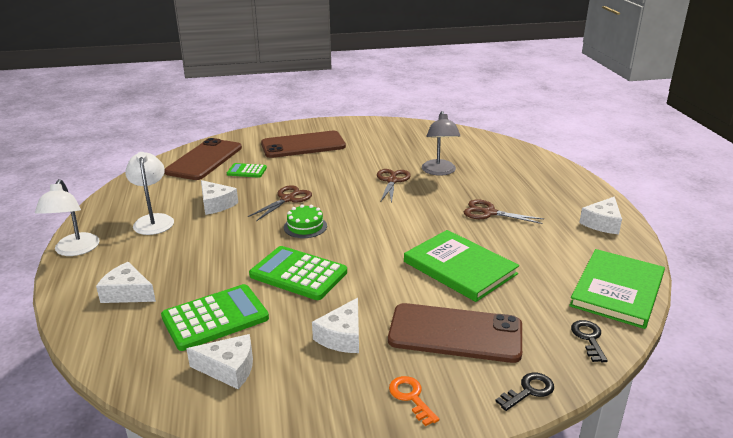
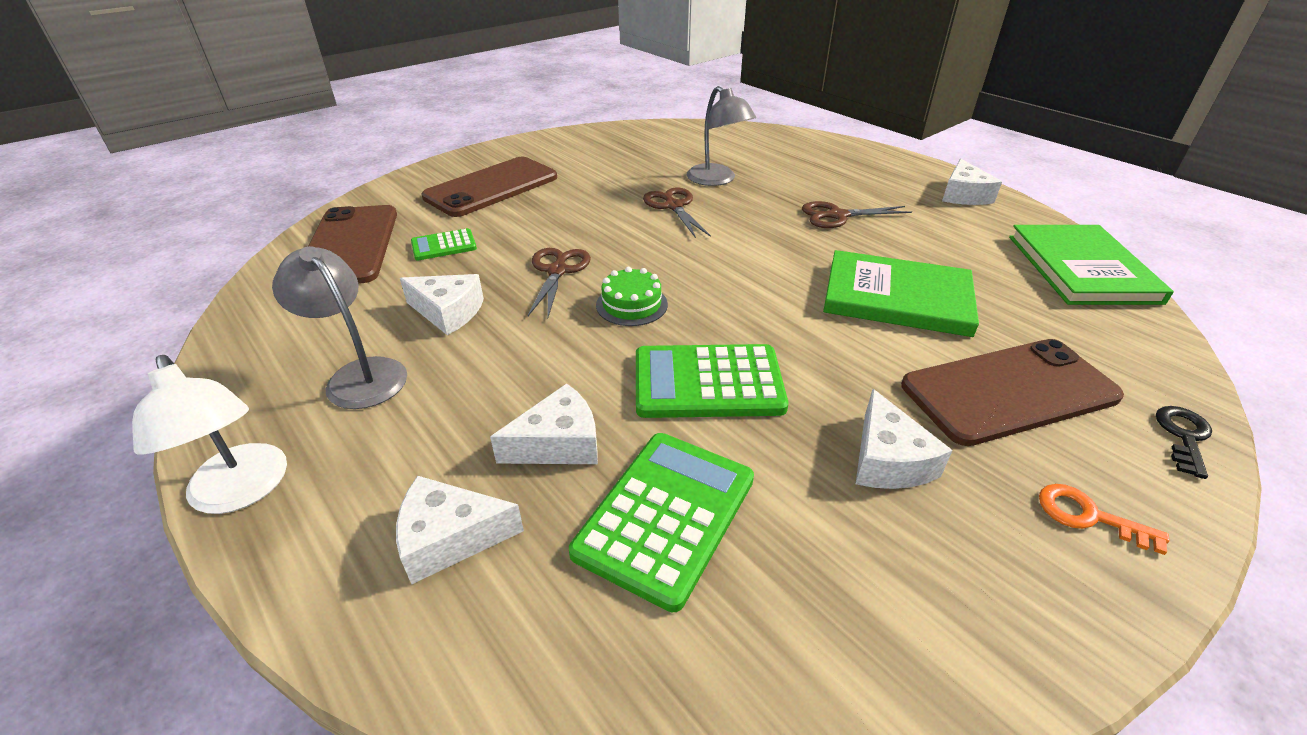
camera: 30 degrees left, 10 degrees up
(153, 220) = (359, 375): white lamp -> grey lamp
(229, 369) = (797, 605): white cheese -> white cheese (558, 443)
(588, 338) = (1137, 337): black key -> none

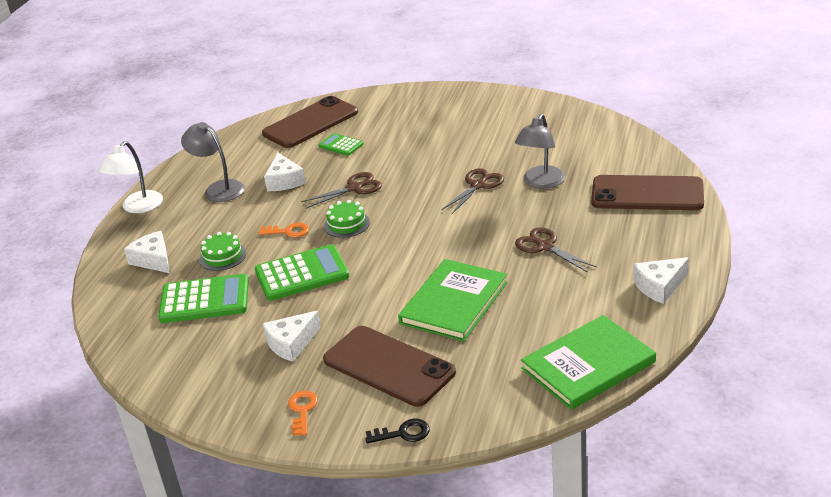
camera: 60 degrees right, 5 degrees down
(359, 375) = (218, 188): grey lamp -> grey lamp turned 60 degrees counterclockwise
(492, 187) = (423, 120): brown phone -> brown phone (647, 194)
(558, 443) = (222, 256): white cheese -> green cake
(581, 354) = (288, 231): none -> orange key
(708, 382) = (302, 274): green calculator -> green calculator turned 105 degrees clockwise
(897, 297) = (454, 303): green book -> green book turned 45 degrees clockwise

